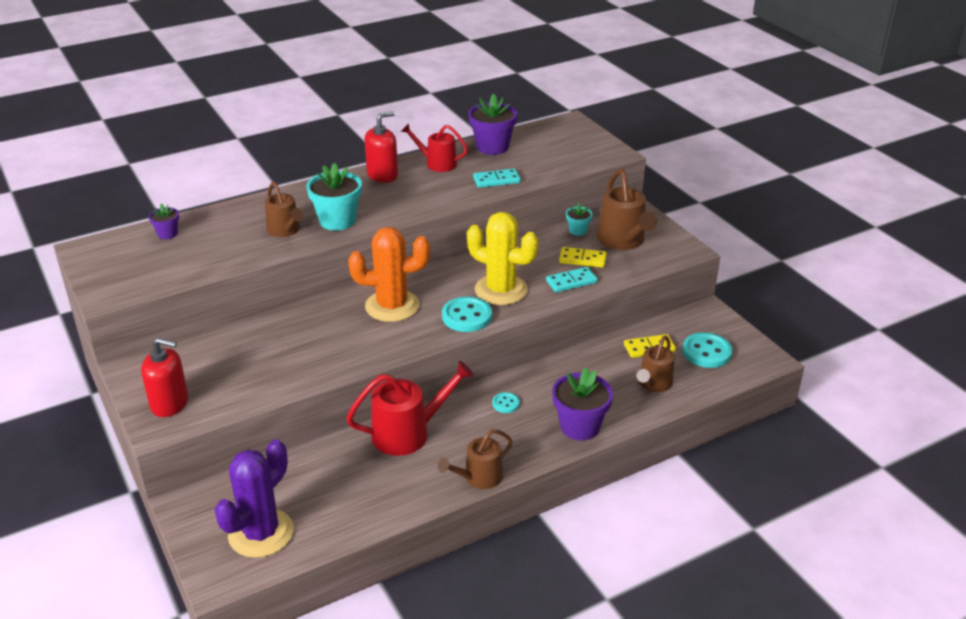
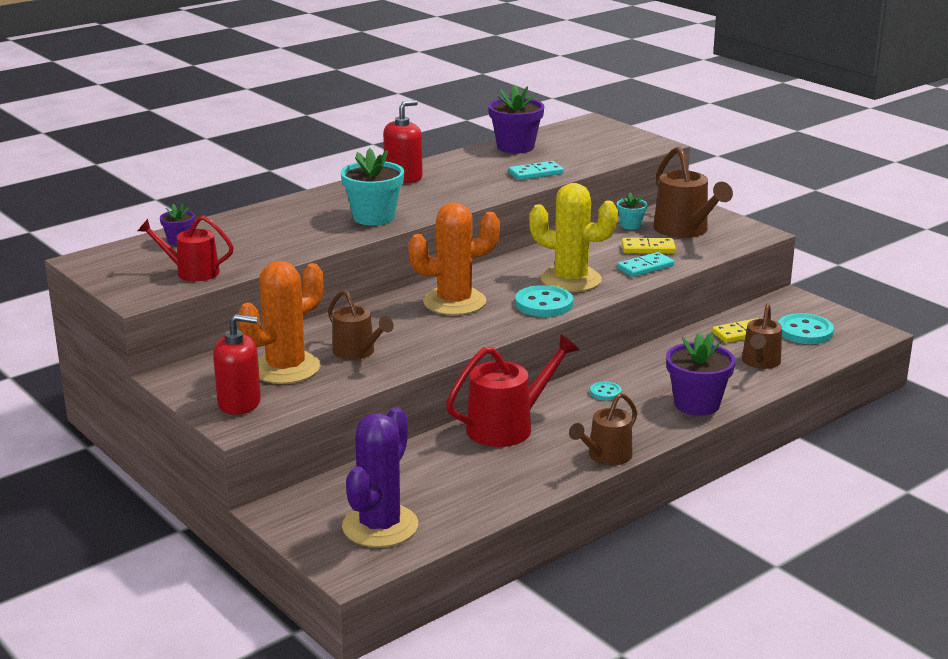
camera: 10 degrees left, 10 degrees down
(223, 367) = (285, 368): none -> orange cactus
(285, 231) = (318, 229): brown watering can -> brown watering can (358, 352)
(437, 163) = (460, 164): red watering can -> red watering can (191, 272)

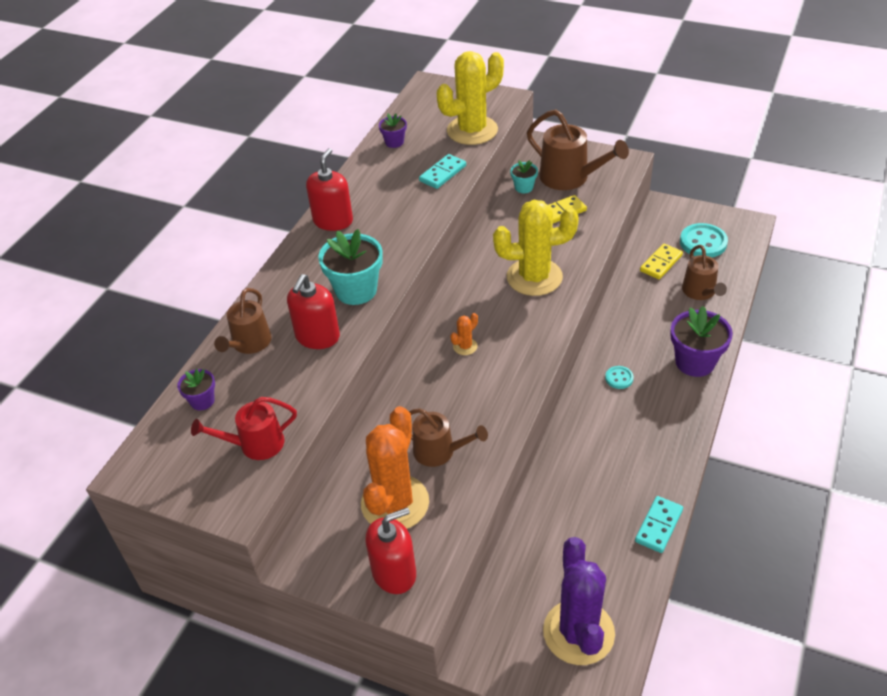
camera: 25 degrees left, 20 degrees up
(310, 232) = (317, 337): none -> red soap dispenser
(454, 302) = (465, 346): orange cactus -> orange cactus, size x0.41
(508, 426) = (579, 455): red watering can -> none
(515, 147) = (394, 142): purple flower pot -> purple flower pot, size x0.53
(544, 304) = (539, 318): turquoise button -> none
(597, 155) = (472, 130): none -> yellow cactus
(605, 456) = (679, 457): brown watering can -> brown watering can (249, 344)
(645, 267) = (578, 237): turquoise domino -> turquoise domino (658, 526)

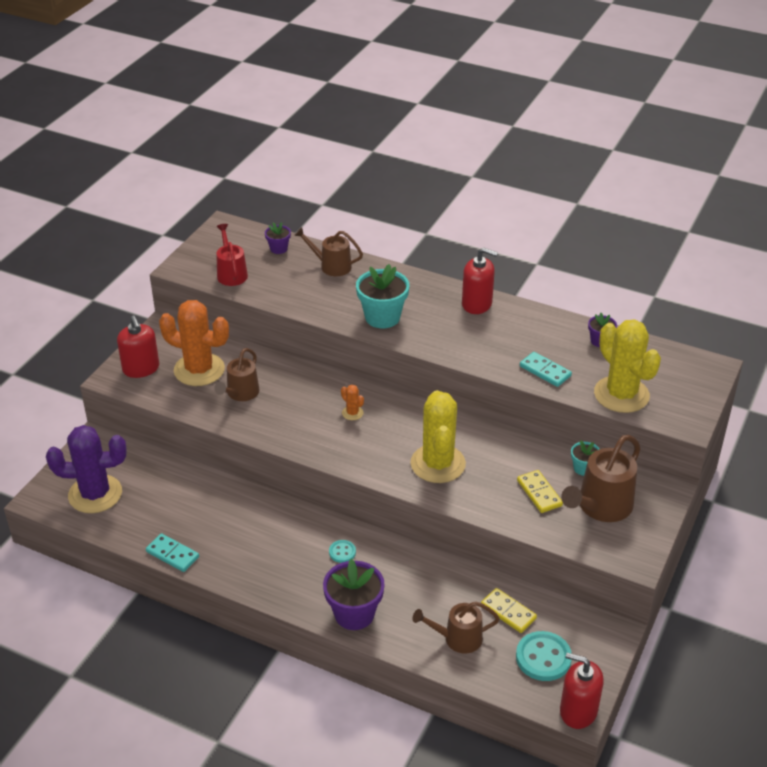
camera: 90 degrees right, 5 degrees down
(317, 337) = (332, 298): red soap dispenser -> red soap dispenser (578, 711)

